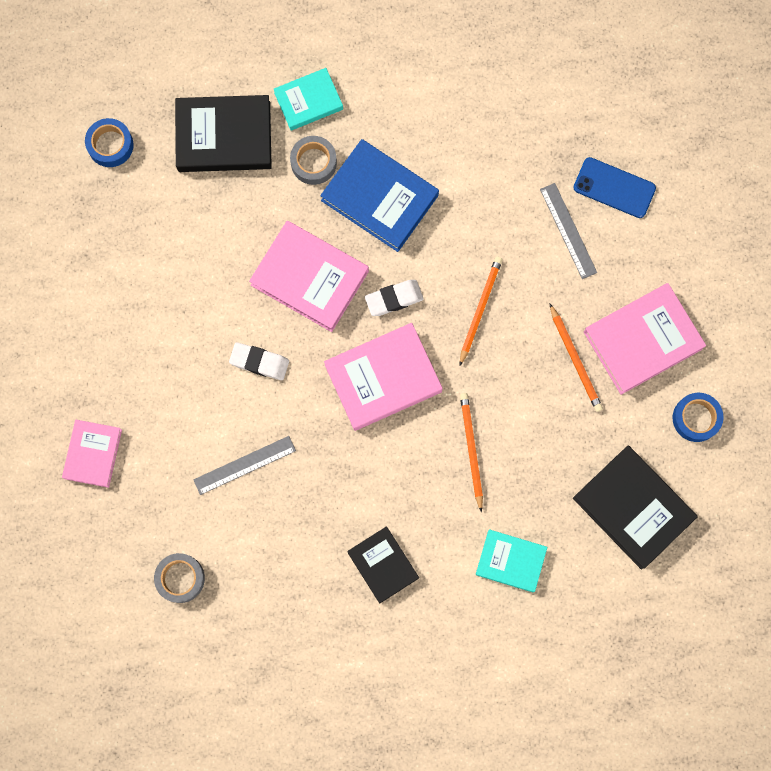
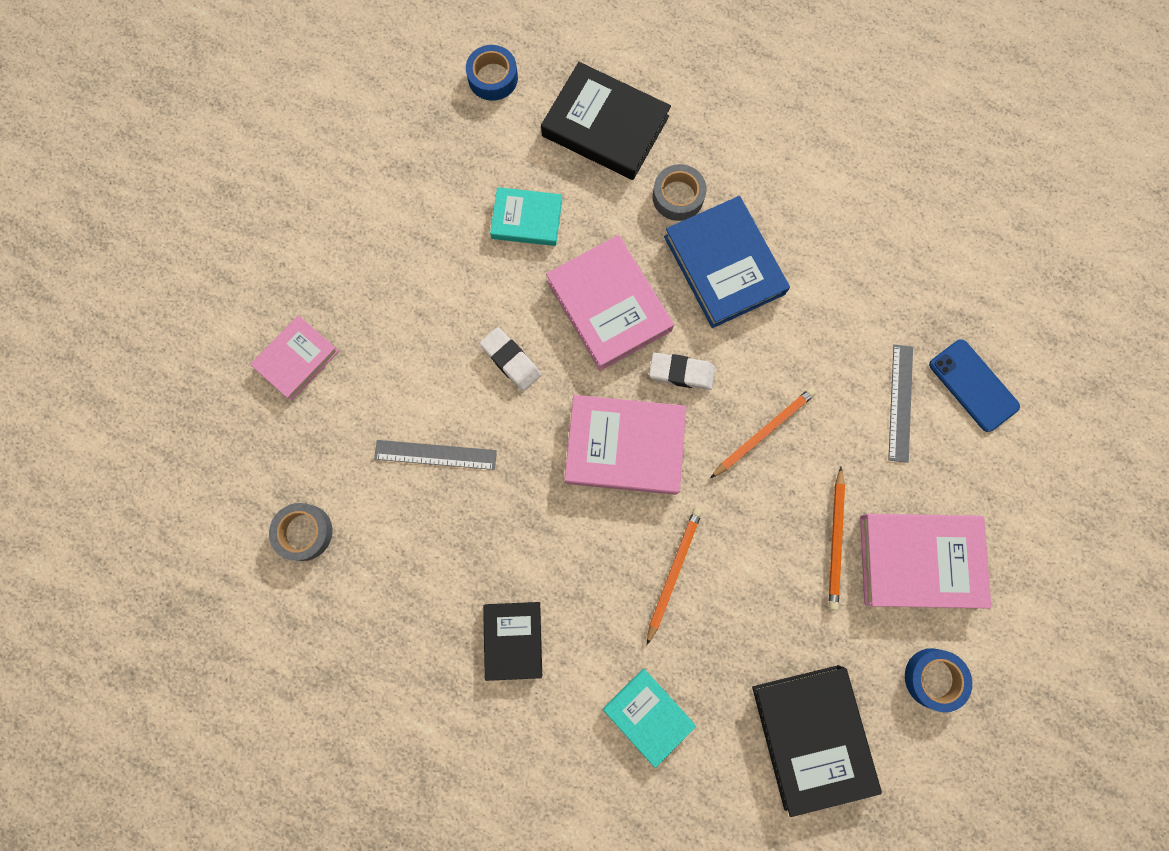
camera: 30 degrees right, 0 degrees up
(308, 101) = (707, 136): turquoise book -> turquoise book (527, 219)

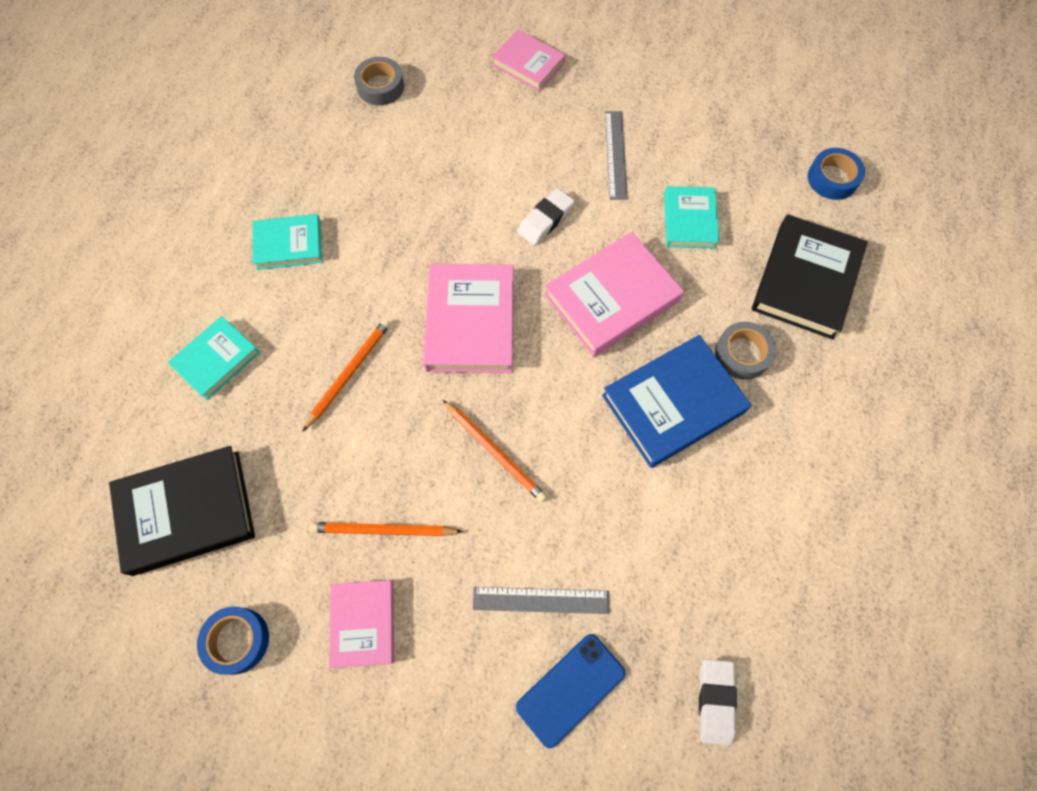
camera: 85 degrees right, 10 degrees down
(435, 455) = (452, 170): grey ruler -> grey ruler (615, 154)
(513, 640) = (289, 244): black book -> turquoise book
(673, 572) = (349, 373): orange pencil -> orange pencil turned 75 degrees counterclockwise
(681, 373) = (550, 368): white eraser -> white eraser (715, 701)
(919, 560) = (363, 623): pink book -> pink book, size x0.62

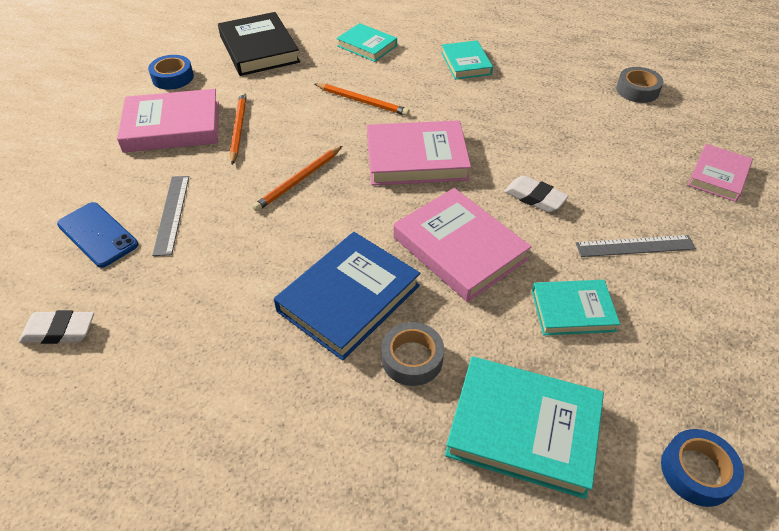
camera: 85 degrees right, 20 degrees down
(363, 623) = (172, 126): pink book -> pink book, size x1.62
(673, 404) = (348, 298): blue book -> blue book turned 75 degrees clockwise
(805, 280) = (523, 428): black book -> turquoise book

